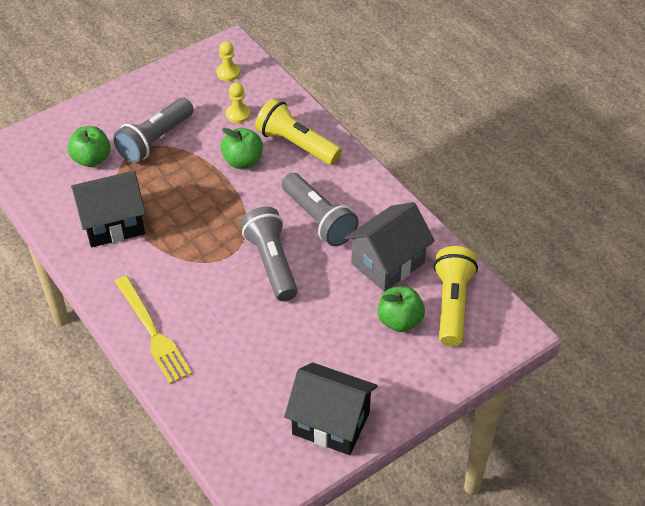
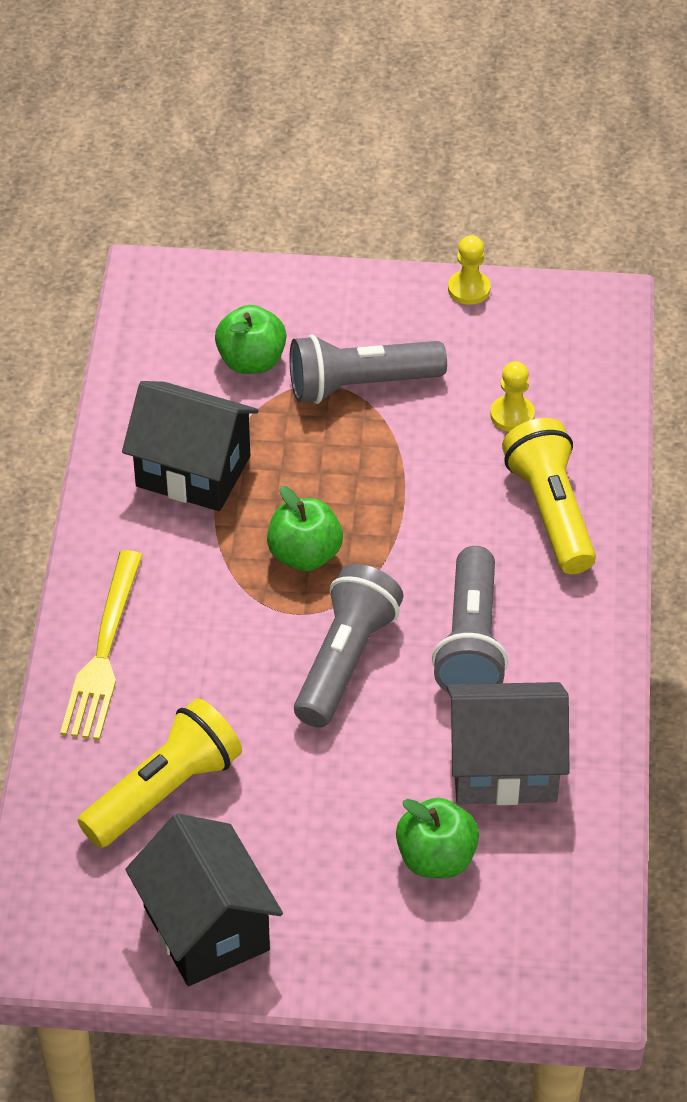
camera: 40 degrees right, 0 degrees up
(228, 73) = (560, 343): yellow pawn -> yellow pawn (469, 289)
(243, 161) = (450, 489): green apple -> green apple (305, 555)
(452, 304) = (534, 887): yellow flashlight -> yellow flashlight (164, 791)

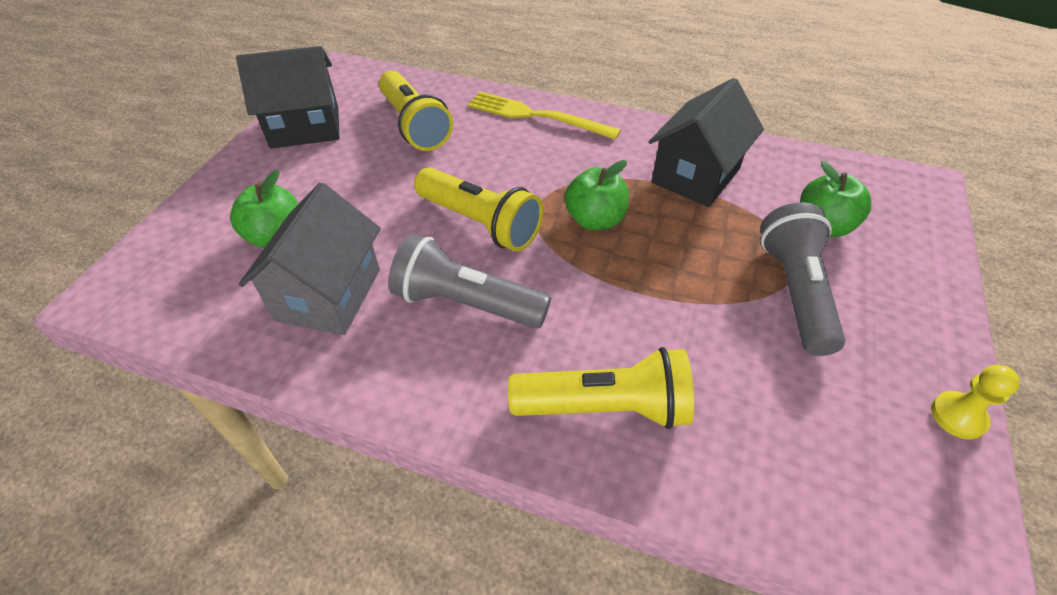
camera: 105 degrees right, 0 degrees up
(345, 661) = (480, 223): grey flashlight -> yellow flashlight
(512, 415) = (751, 408): yellow pawn -> none

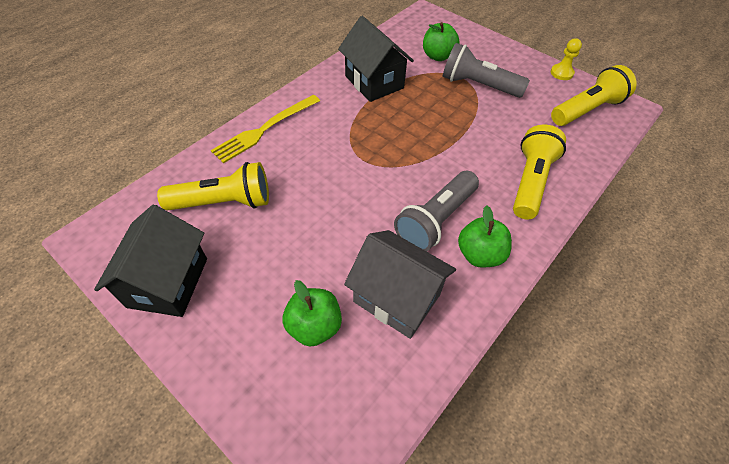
camera: 70 degrees left, 5 degrees up
(480, 223) = (365, 193): yellow flashlight -> yellow flashlight (586, 110)
(595, 220) = (390, 137): green apple -> green apple (479, 254)

